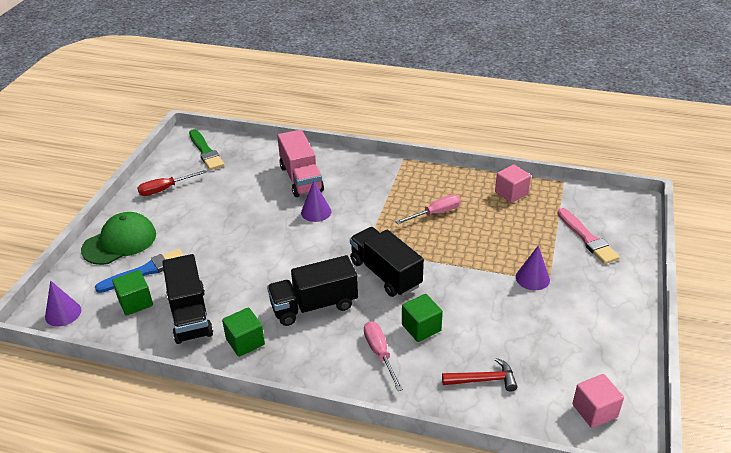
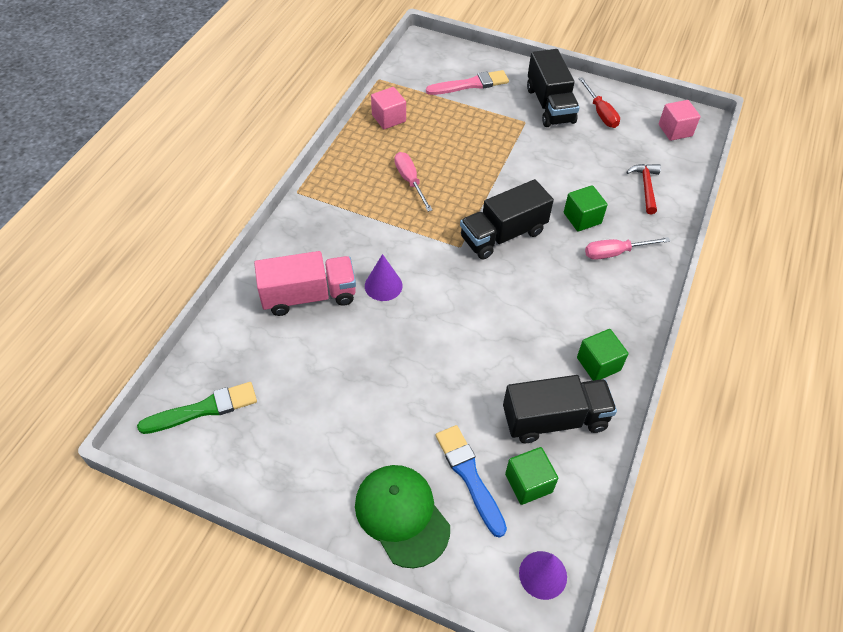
camera: 85 degrees left, 15 degrees up
(165, 189) = (287, 462): red screwdriver -> red screwdriver (600, 113)
(314, 306) = (546, 299): black truck -> black truck (550, 105)
(532, 278) = (521, 131): purple cone -> none

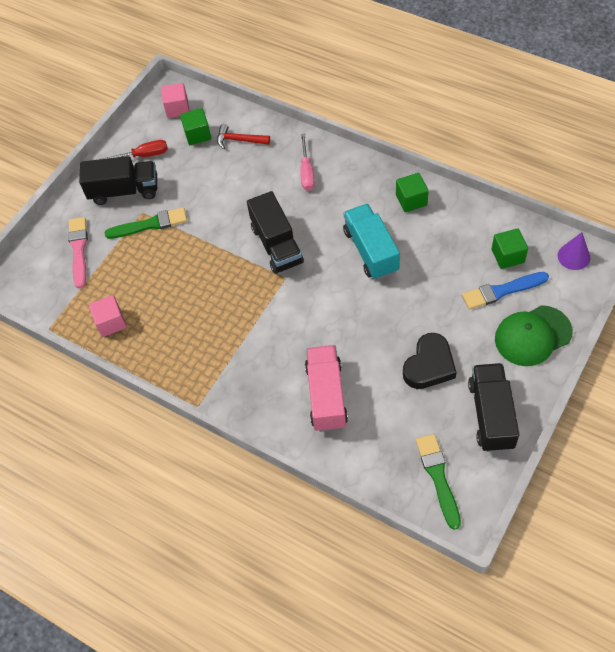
camera: 75 degrees left, 5 degrees up
(351, 394) = (429, 365): none -> black heart
(383, 285) = (321, 337): purple cone -> none
(410, 181) = (200, 309): pink screwdriver -> none
(510, 129) = (150, 224): none -> green brush
(510, 325) = (371, 251): none -> turquoise truck
(554, 419) = (457, 234): black truck -> black truck (491, 415)
(582, 218) = (266, 188): green cube -> green cube (197, 134)

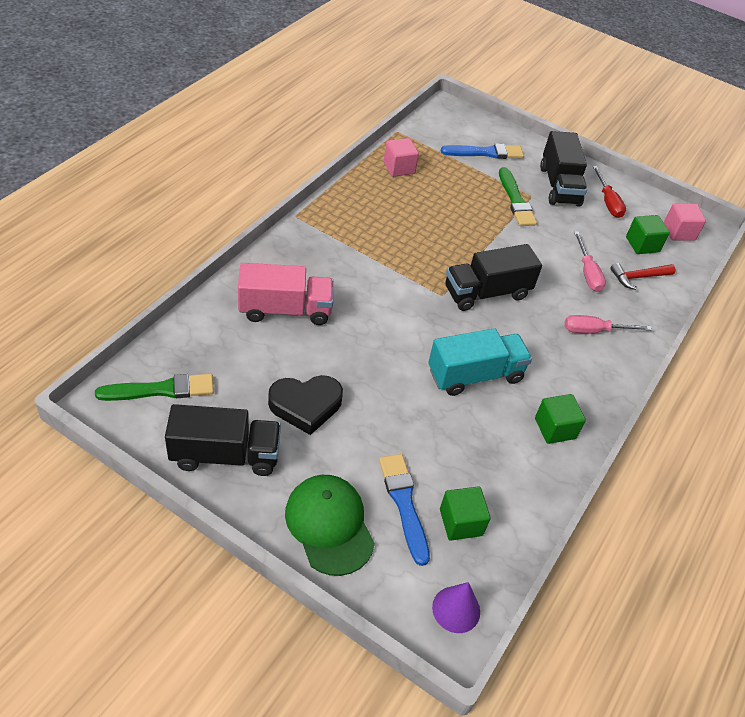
camera: 80 degrees right, 10 degrees down
(79, 250) = (485, 153): pink brush -> blue brush
(239, 140) = (638, 277): red hammer -> red hammer turned 120 degrees counterclockwise
(239, 174) = (587, 273): none -> pink screwdriver
(429, 365) = (305, 406): black heart -> black heart turned 45 degrees counterclockwise

